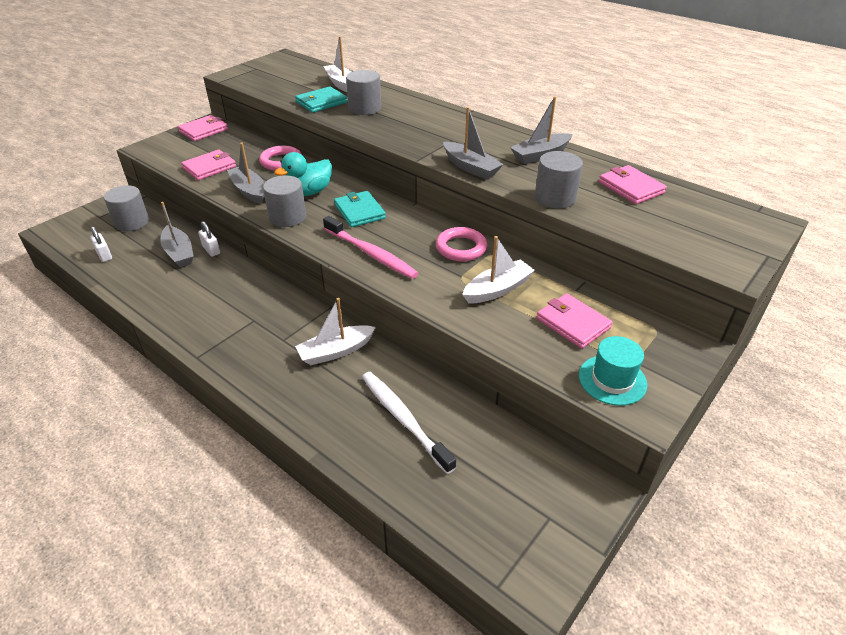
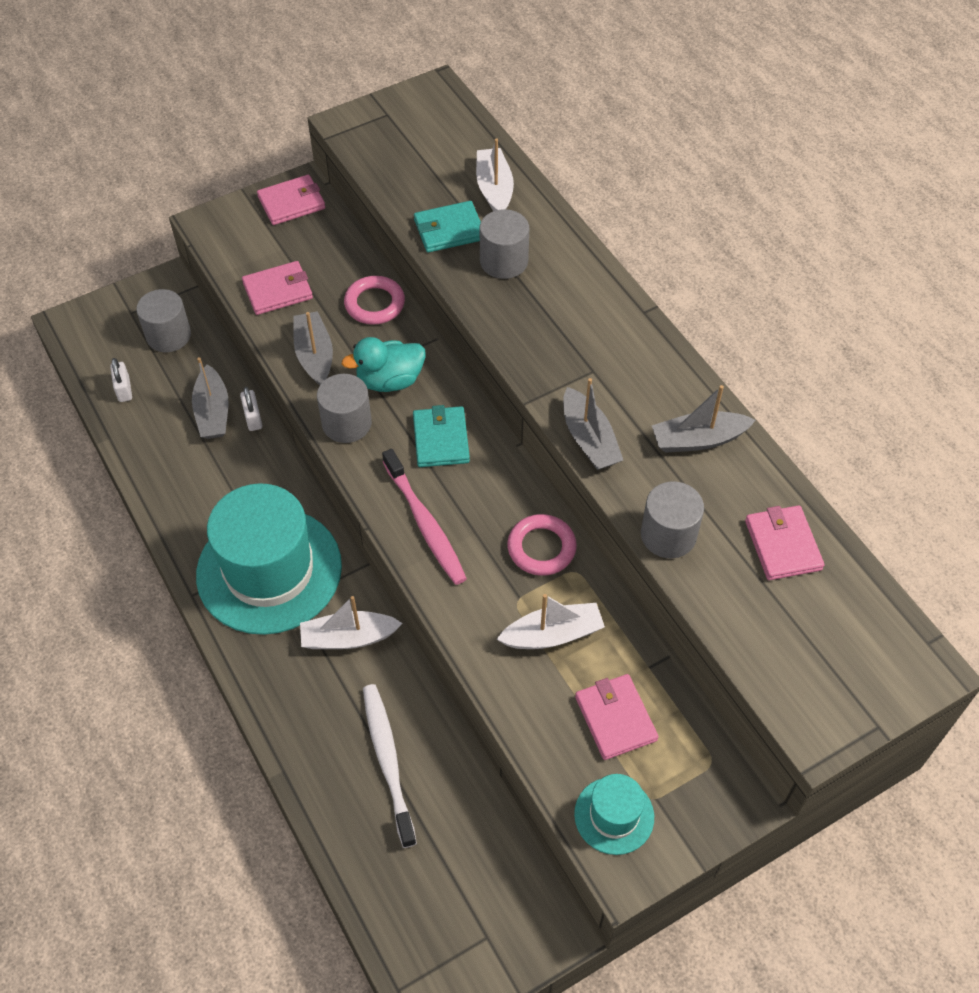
camera: 20 degrees right, 15 degrees up
(255, 327) = (269, 570): none -> turquoise hat

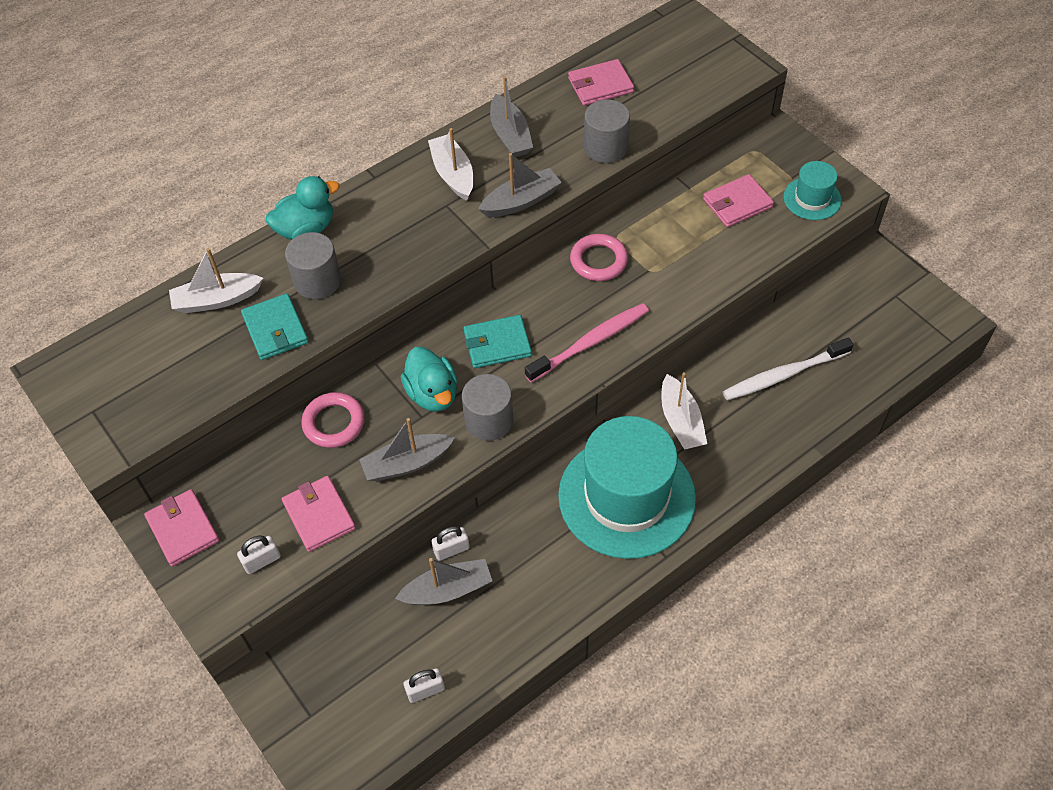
camera: 95 degrees left, 0 degrees up
(168, 335) = (344, 663): grey cylinder -> none
(245, 252) = (262, 561): none -> white padlock
(553, 634) = (677, 246): white boat -> white boat (453, 174)
(575, 254) = (306, 229): none -> turquoise duck

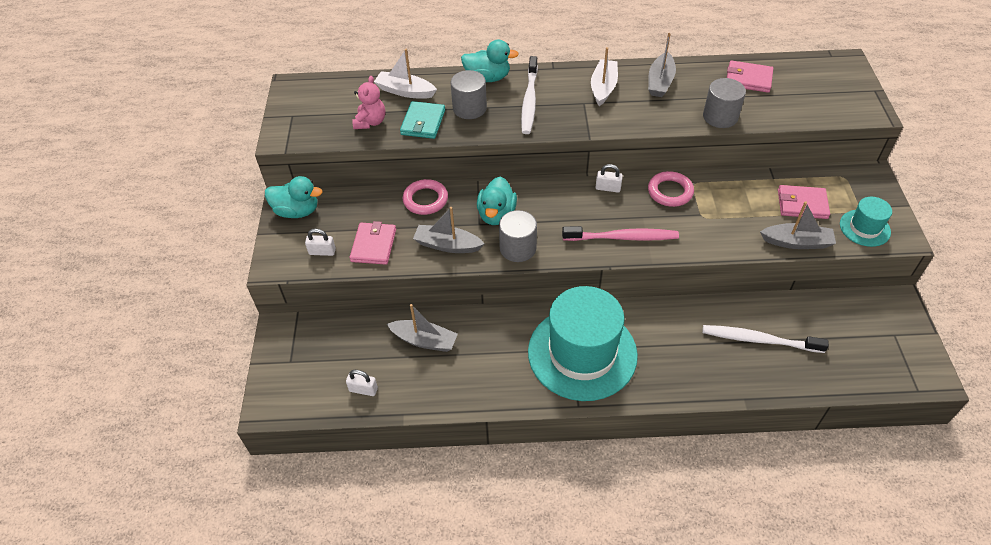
camera: 35 degrees right, 5 degrees down
(183, 529) = (297, 211): pink wallet -> turquoise duck
(207, 364) = (370, 122): none -> pink teddy bear
(381, 234) = (529, 100): none -> white toothbrush
(451, 549) = (446, 319): white padlock -> white padlock (608, 188)
(497, 344) = (561, 207): turquoise wallet -> none
(521, 201) = (634, 122): grey boat -> grey boat (797, 242)
(681, 421) = (658, 328): white boat -> none

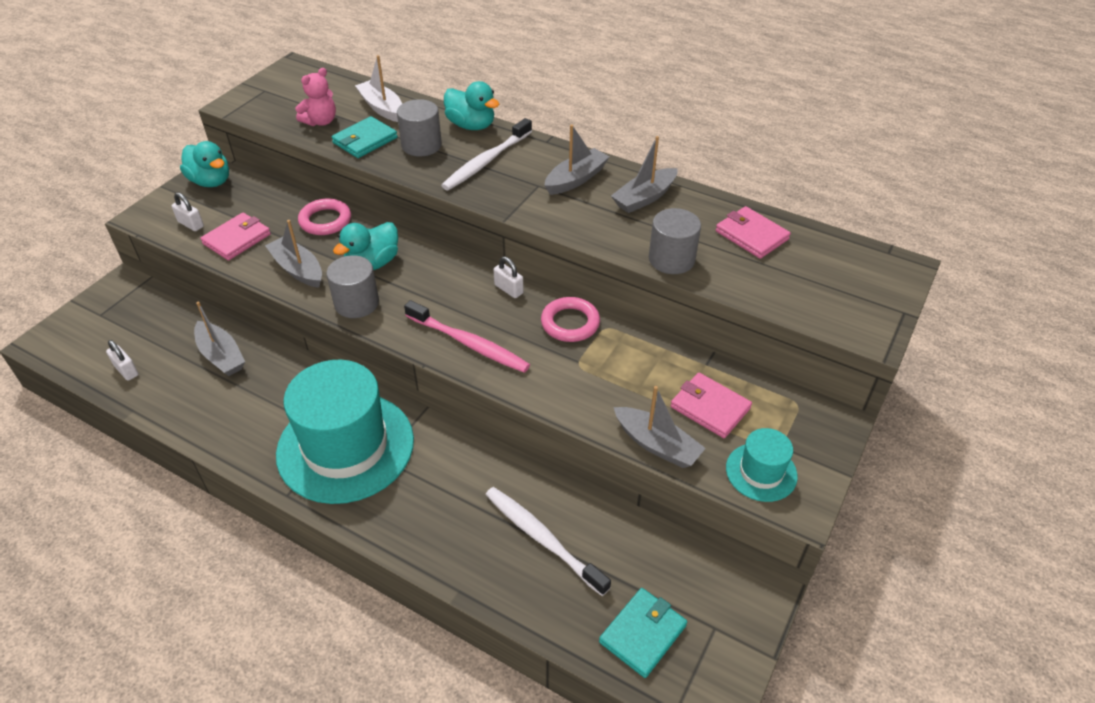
camera: 30 degrees right, 5 degrees down
(603, 87) = (576, 179): white boat -> grey boat
(863, 361) = (642, 634): none -> turquoise wallet

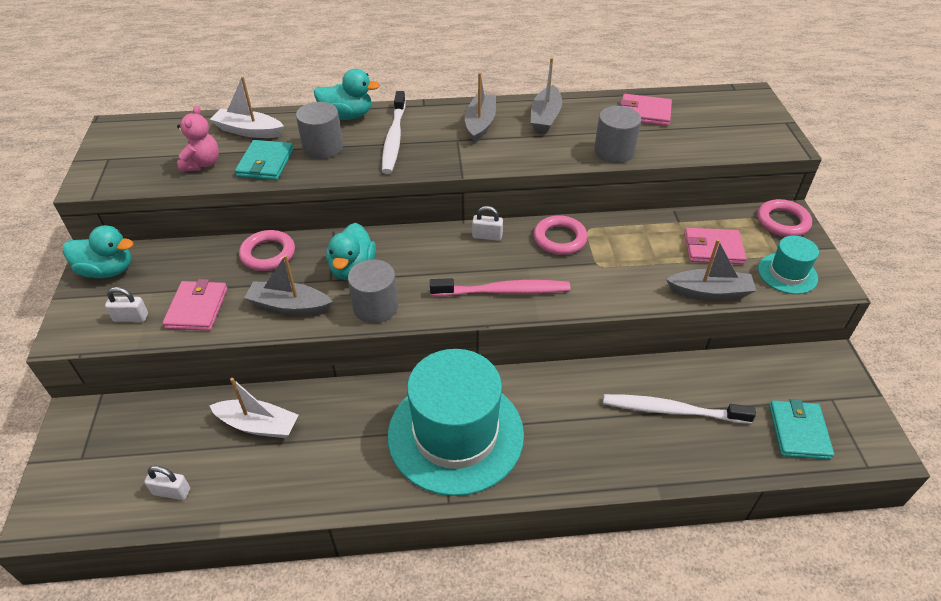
camera: 35 degrees left, 0 degrees up
(221, 356) = (258, 425): grey boat -> white boat
(821, 420) = (782, 222): none -> pink ring

